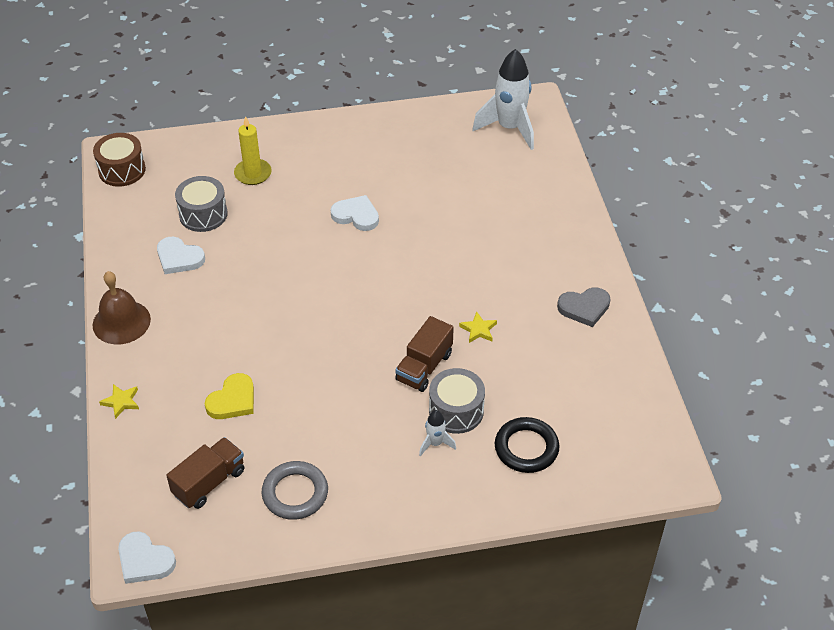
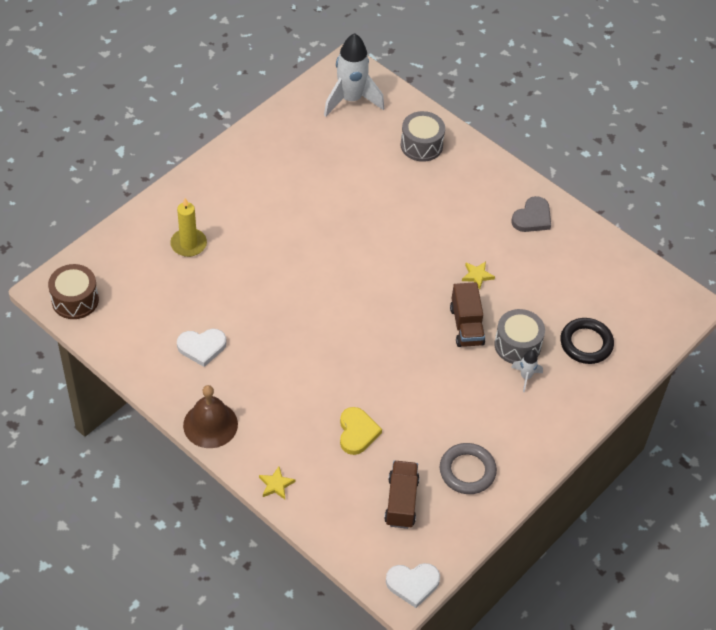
camera: 40 degrees left, 5 degrees up
(203, 214) = (183, 300): grey drum -> grey drum (421, 145)
(356, 215) = (305, 235): white heart -> none

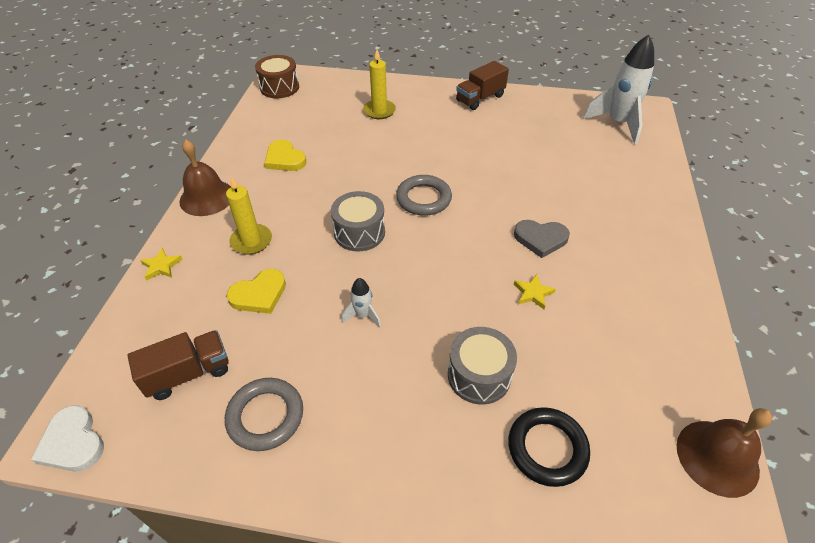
camera: 60 degrees right, 5 degrees down
(202, 347) = (284, 159): white heart -> yellow heart
(293, 414) = (251, 241): none -> yellow candle
(335, 280) = (423, 198): none -> grey ring
(421, 145) = (631, 182): grey drum -> grey drum (359, 232)
(466, 326) = (462, 316): brown truck -> brown truck (480, 98)
(525, 377) = (442, 407): white rocket -> white rocket (363, 315)
(532, 218) = (656, 302): grey heart -> grey heart (540, 239)
(642, 273) = (717, 457): none -> brown bell

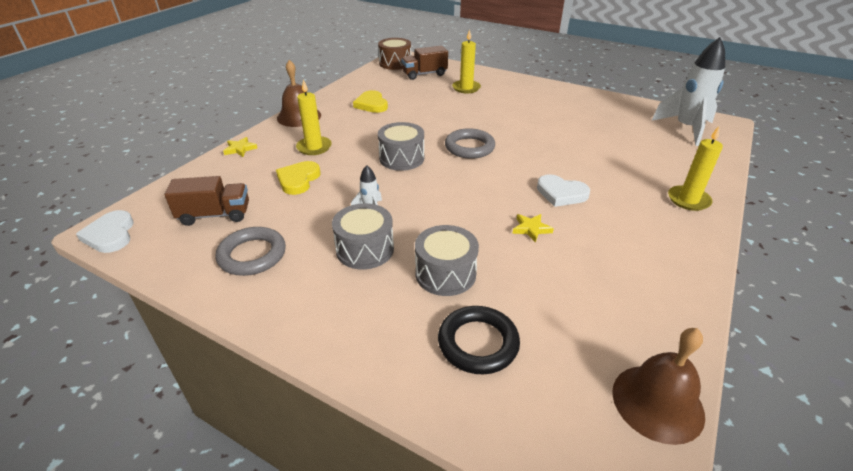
camera: 20 degrees right, 10 degrees down
(259, 294) = (298, 180): yellow heart -> yellow heart turned 120 degrees clockwise
(384, 370) = (365, 249): none -> grey drum
(480, 98) = (559, 93): brown truck -> brown truck (424, 74)
(540, 239) = (561, 193): grey heart -> white heart
(654, 216) = (688, 200): none -> yellow candle

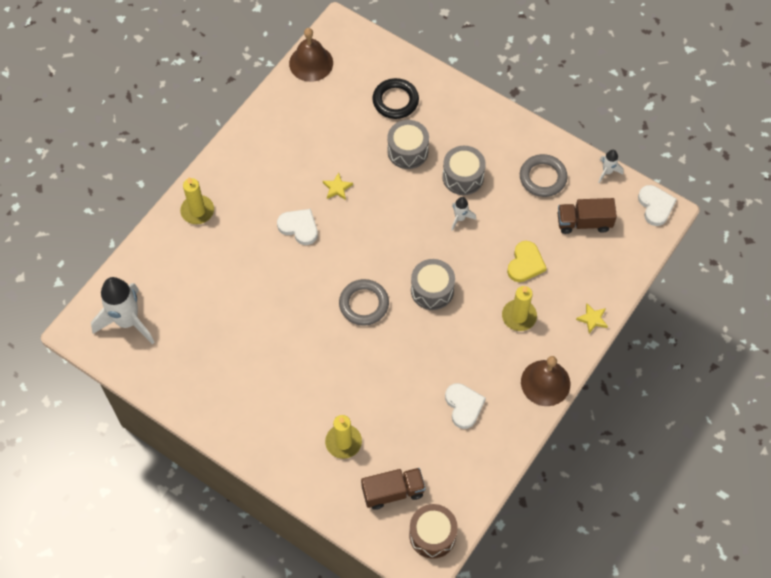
camera: 175 degrees left, 25 degrees up
(155, 267) = (607, 172): none -> white rocket
(371, 104) = (464, 406): yellow heart -> white heart

